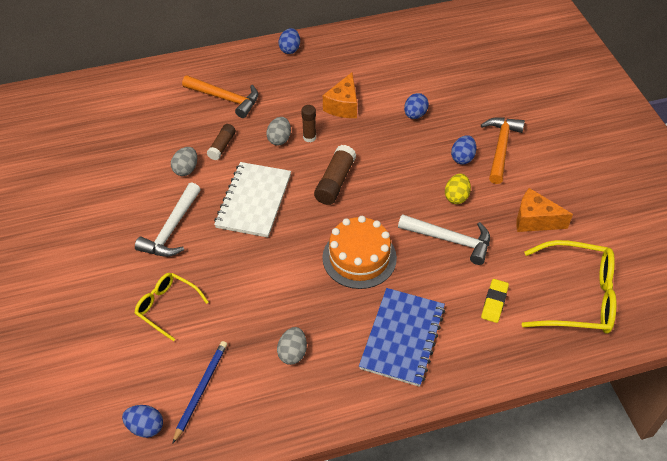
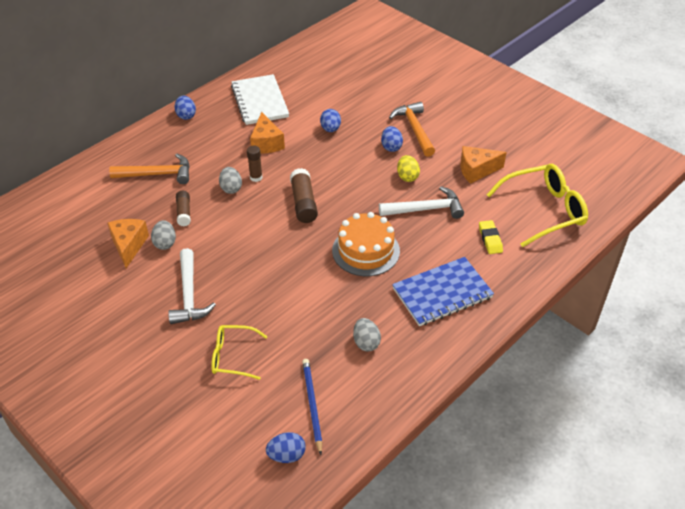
camera: 30 degrees left, 5 degrees down
(155, 158) = (129, 245): none -> orange cheese
(253, 201) = (245, 244): white notebook -> white notebook (259, 101)
(402, 338) = (442, 293): blue notebook -> blue notebook turned 75 degrees clockwise

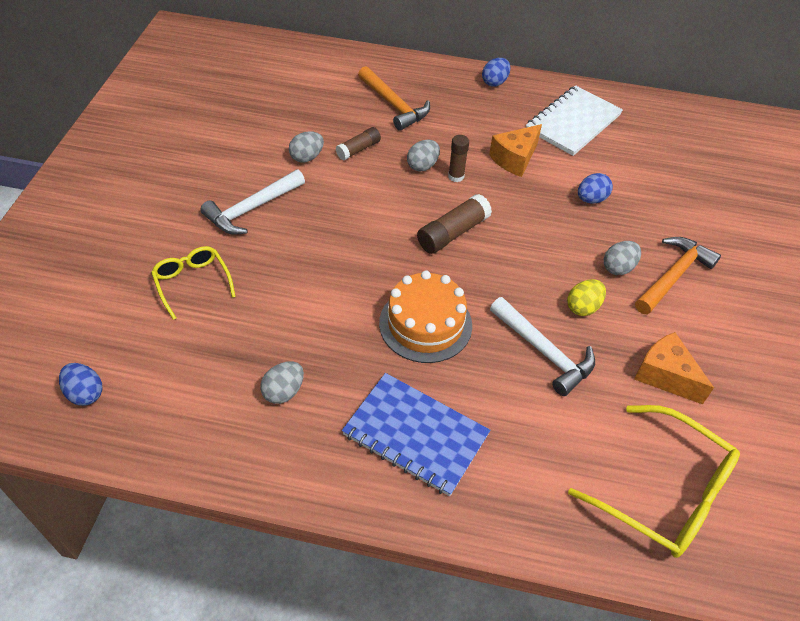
camera: 55 degrees right, 5 degrees up
(129, 245) = (284, 135): orange cheese -> none
(312, 405) = (164, 383): blue pencil -> none
(391, 147) = (618, 267): blue egg -> grey egg
(490, 239) = (552, 448): yellow eraser -> none

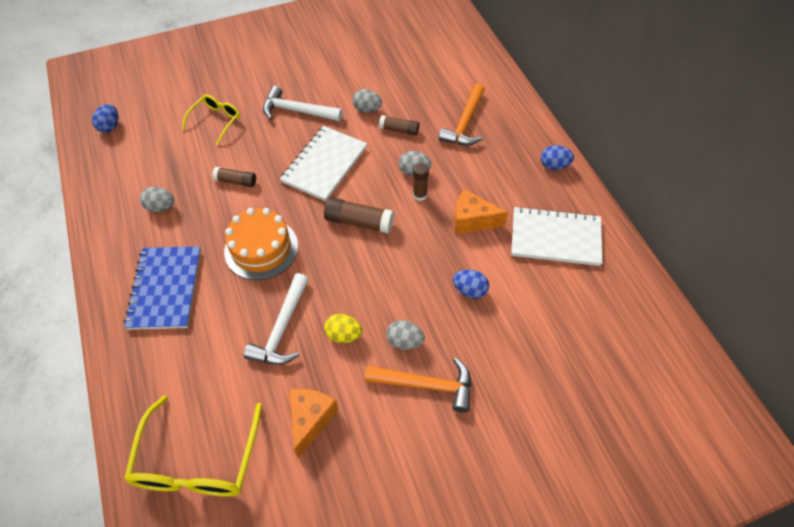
camera: 60 degrees right, 5 degrees up
(308, 305) = (236, 181): none -> brown glue stick
(353, 223) = (324, 164): none -> white notebook

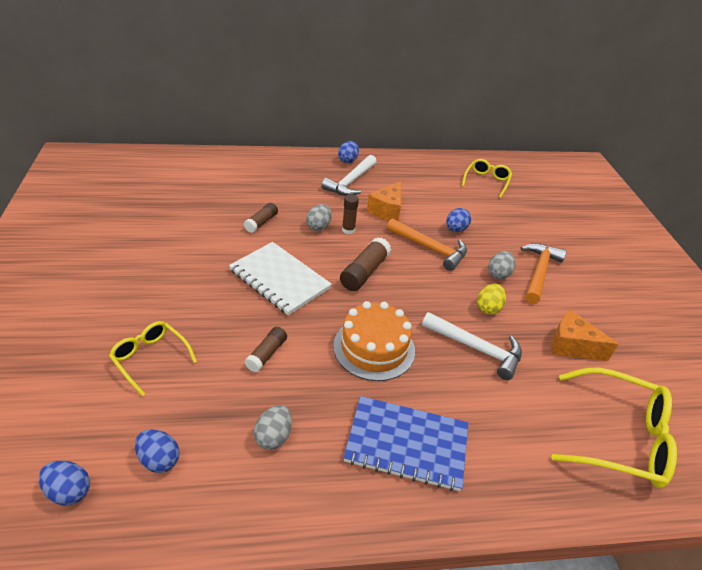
camera: 80 degrees left, 15 degrees down
(135, 156) = (159, 460): none -> blue egg
(297, 111) = (185, 284): white hammer -> white hammer (351, 182)
(367, 109) = (219, 235): grey egg -> none
(465, 123) = (277, 186): orange hammer -> orange hammer (430, 248)
(555, 238) = (417, 179): white notebook -> none
(601, 314) = (486, 181): none -> yellow glasses

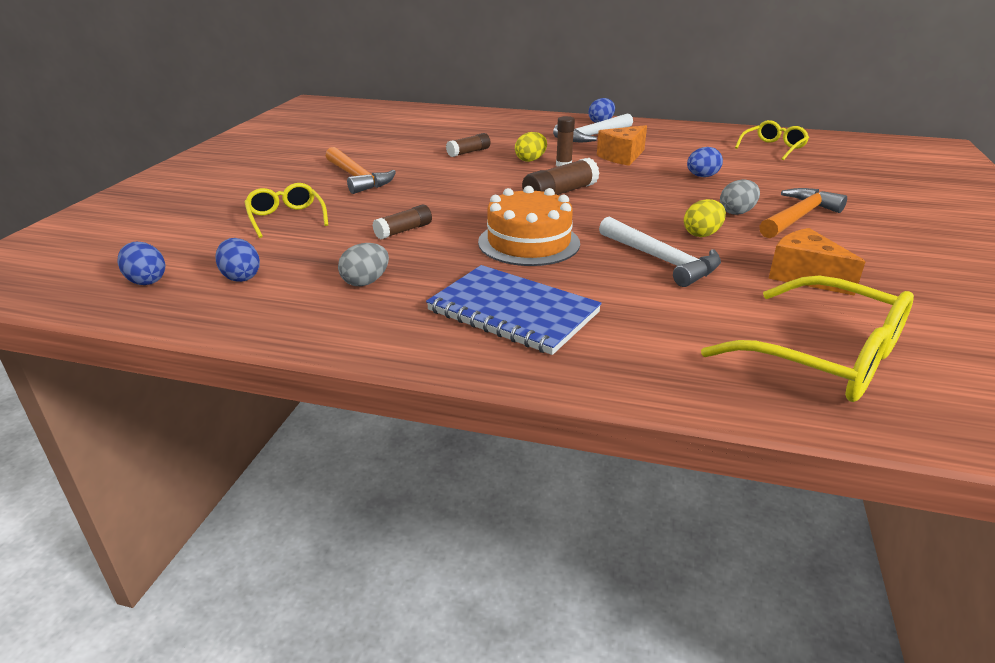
camera: 25 degrees right, 10 degrees down
(279, 279) = (458, 188): white notebook -> none
(318, 226) = (530, 160): grey egg -> yellow egg
(430, 248) = (656, 186): orange hammer -> orange hammer (357, 178)

